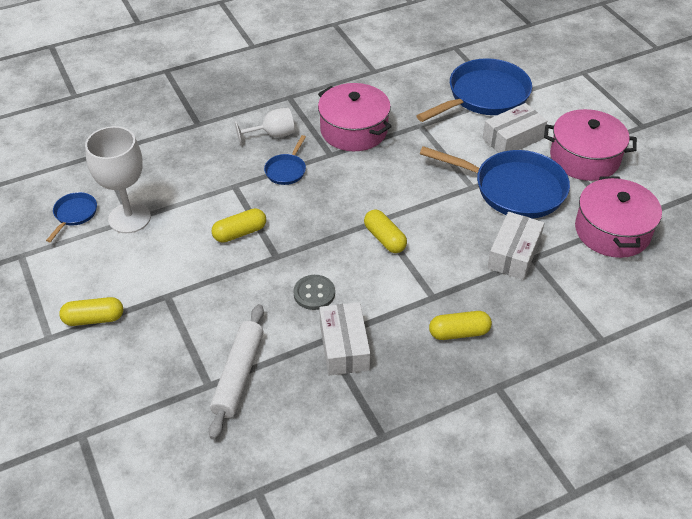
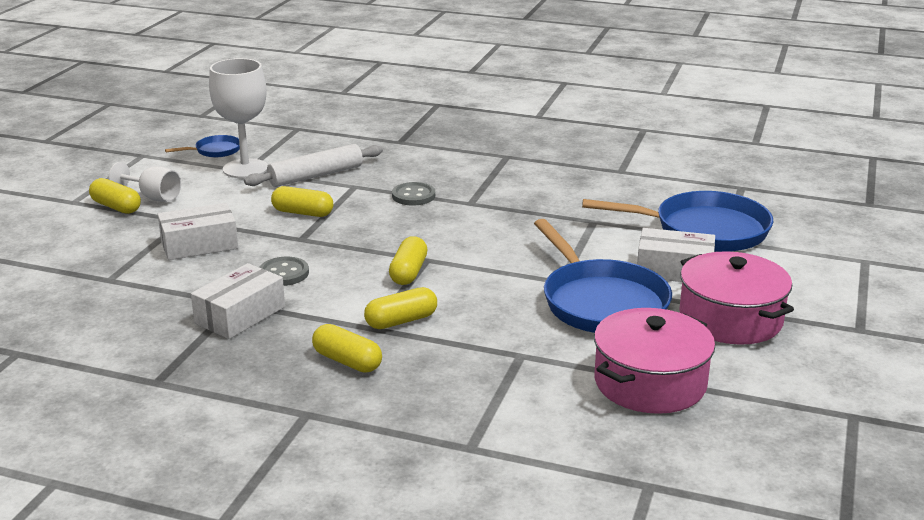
camera: 45 degrees right, 20 degrees down
(238, 375) = (138, 286): white rolling pin -> white rolling pin (316, 175)
(273, 135) = (446, 172): white goblet -> white goblet (153, 197)
(286, 170) = (413, 196): blue pan -> grey button
(354, 130) = (522, 198): pink pot -> none
(439, 280) = (401, 321): none -> yellow capsule
(514, 254) = (507, 342): white box -> white box (199, 245)

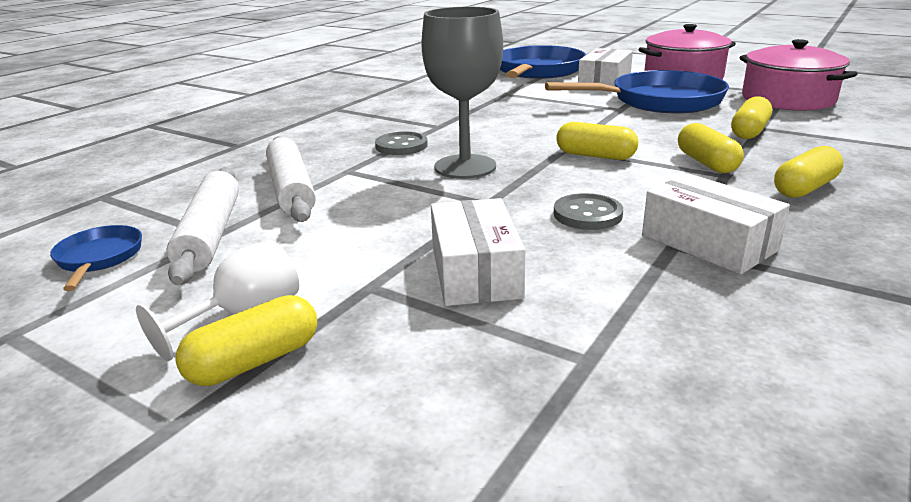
camera: 75 degrees left, 0 degrees up
(245, 169) = (210, 234): white goblet -> white rolling pin
(302, 213) = (407, 200): yellow capsule -> yellow capsule (749, 131)
(370, 224) = (465, 167): none -> grey goblet

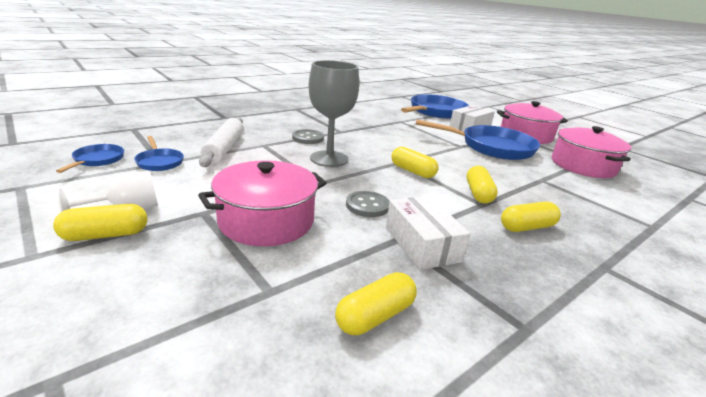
camera: 15 degrees right, 0 degrees up
(210, 234) = (159, 162): white rolling pin -> blue pan
(475, 272) = (266, 221): white box -> pink pot
(749, 131) = (530, 180): yellow capsule -> yellow capsule (375, 316)

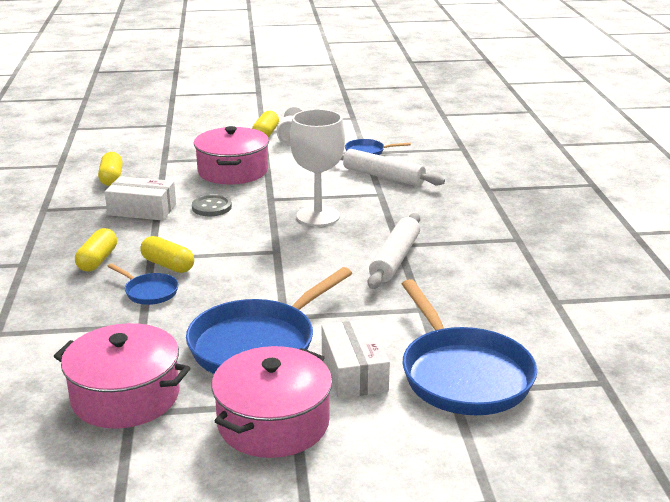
camera: 125 degrees right, 0 degrees up
(97, 160) = (386, 135): blue pan -> blue pan (149, 292)
(307, 138) = (387, 219): grey button -> none
(329, 159) = (318, 216): grey goblet -> white goblet
(359, 131) = (395, 259): none -> white rolling pin
(412, 171) = (248, 249): yellow capsule -> none

